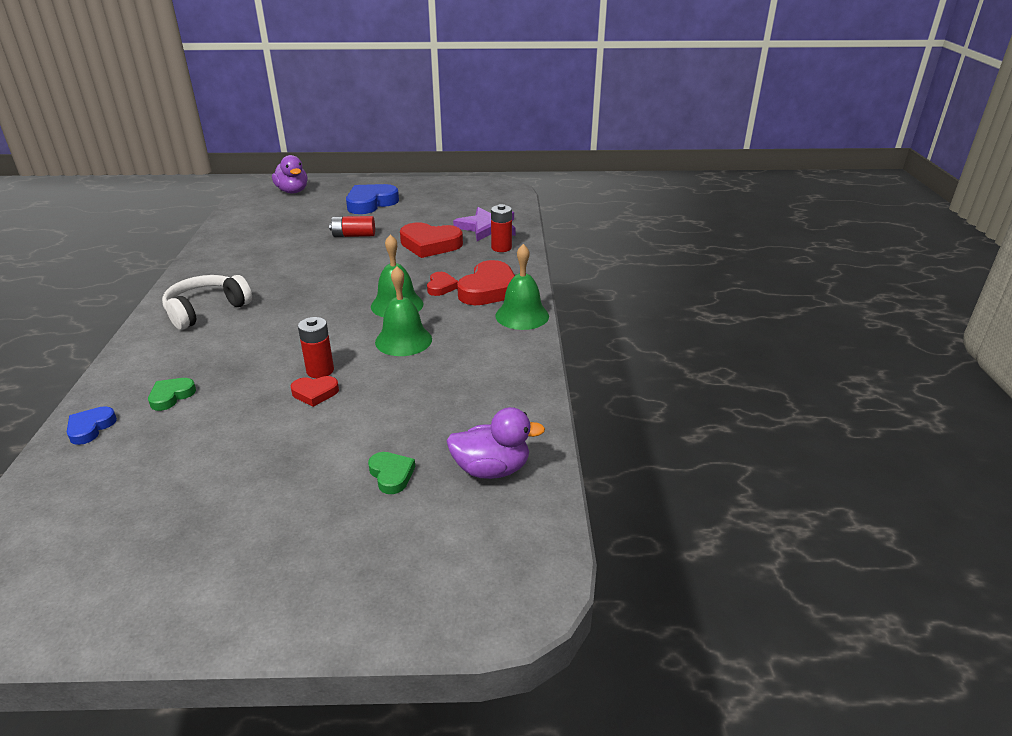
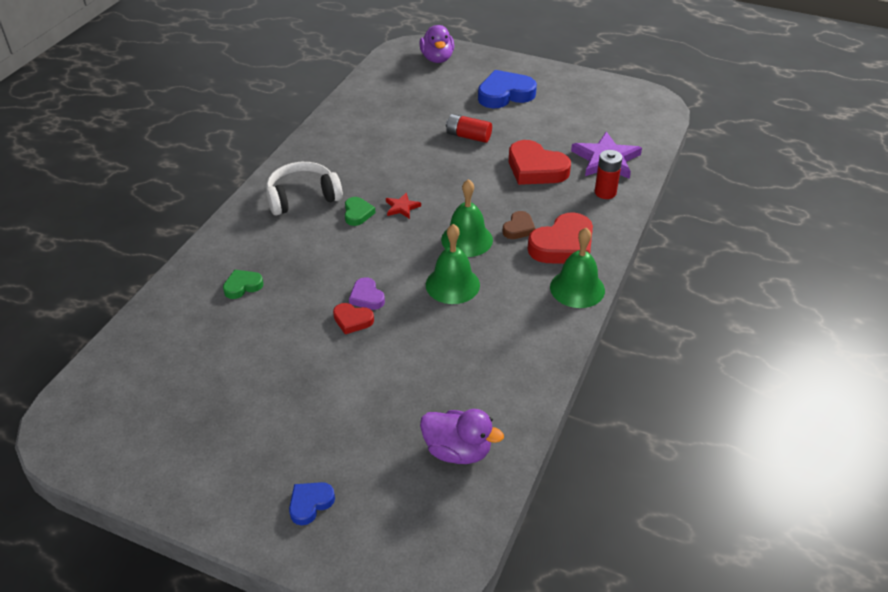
camera: 25 degrees right, 10 degrees up
(90, 428) = (176, 299): blue heart -> blue heart (310, 504)
(318, 296) = (402, 207): none -> red star
(320, 371) = (367, 297): red battery -> purple heart
(391, 475) = (375, 426): green heart -> green heart (357, 213)
(441, 287) = (519, 228): red heart -> brown heart

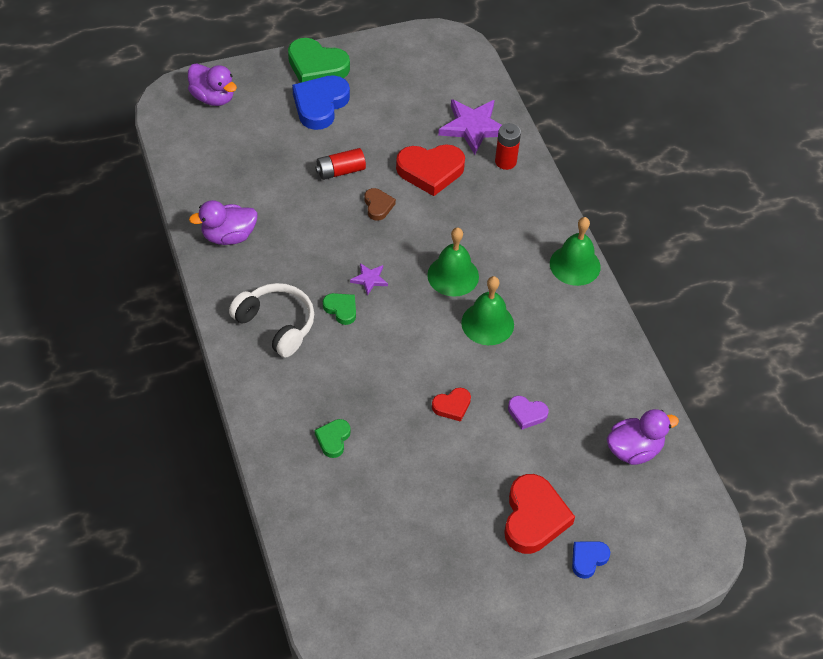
camera: 45 degrees left, 10 degrees up
(302, 197) = (276, 325): white headphones -> white headphones turned 105 degrees clockwise
(310, 504) = (588, 559): blue heart -> blue heart turned 45 degrees clockwise
(343, 133) = (228, 236): none -> purple duck
(367, 297) = (439, 379): purple heart -> purple heart (526, 413)
(402, 207) = (369, 279): red star -> purple star
(519, 228) = (479, 239): brown heart -> brown heart (378, 206)
(531, 73) = (316, 67): none -> green heart
(563, 245) = (527, 233): red heart -> red heart (534, 518)

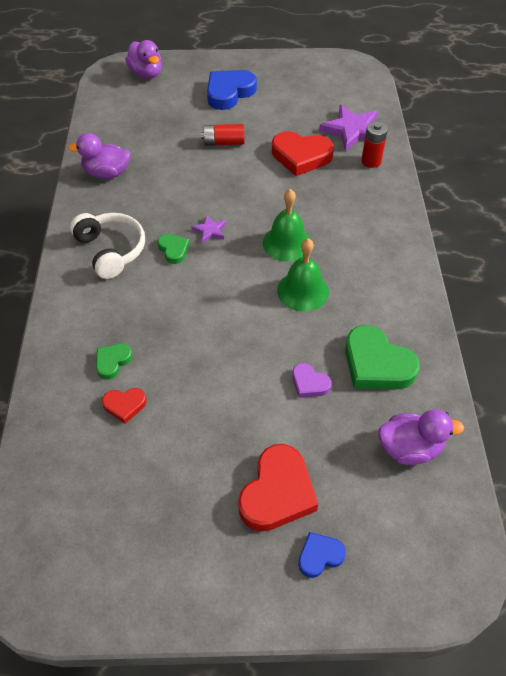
camera: 20 degrees right, 0 degrees up
(316, 67) = (239, 66): green heart -> green heart (376, 364)
(378, 206) = (243, 174): brown heart -> none
(452, 406) = (238, 358): red heart -> red heart (125, 405)
(575, 265) = (406, 257): green bell -> none

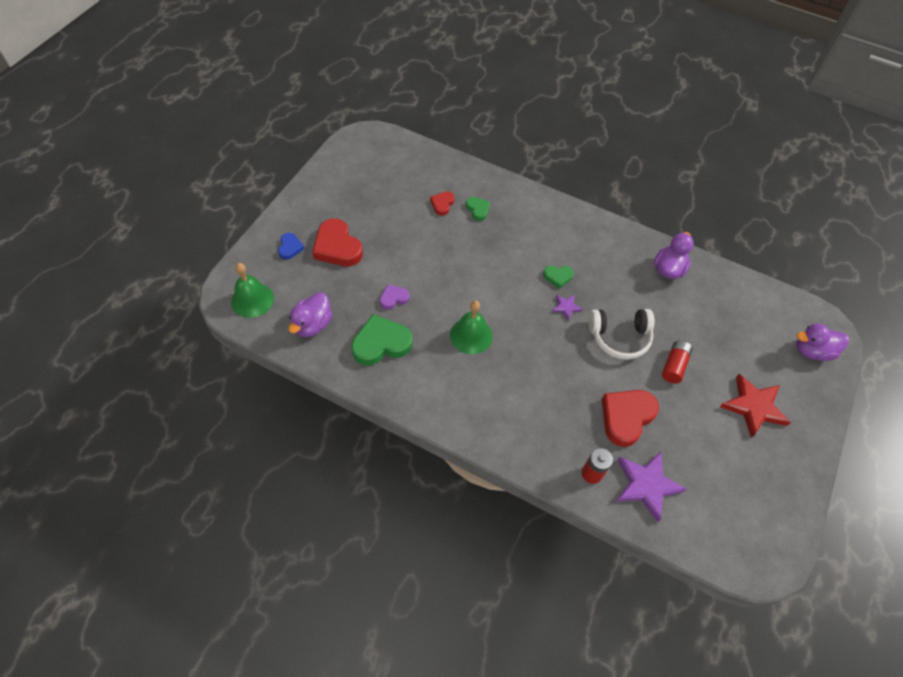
camera: 115 degrees right, 5 degrees up
(111, 250) = (577, 242): white headphones -> white headphones (619, 337)
(229, 93) = (754, 406): blue heart -> red star
(287, 243) = (524, 350): green bell -> green bell (252, 300)

